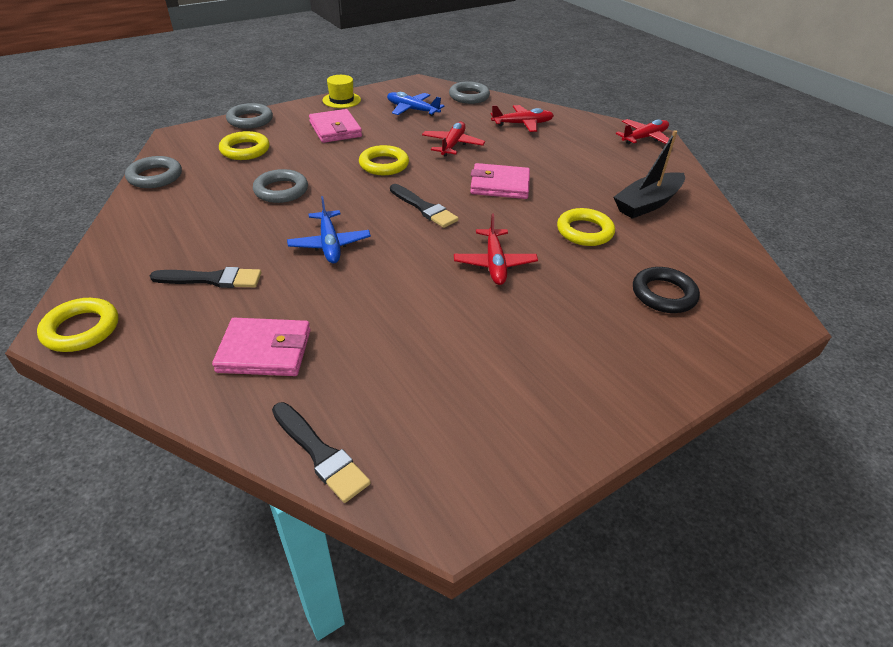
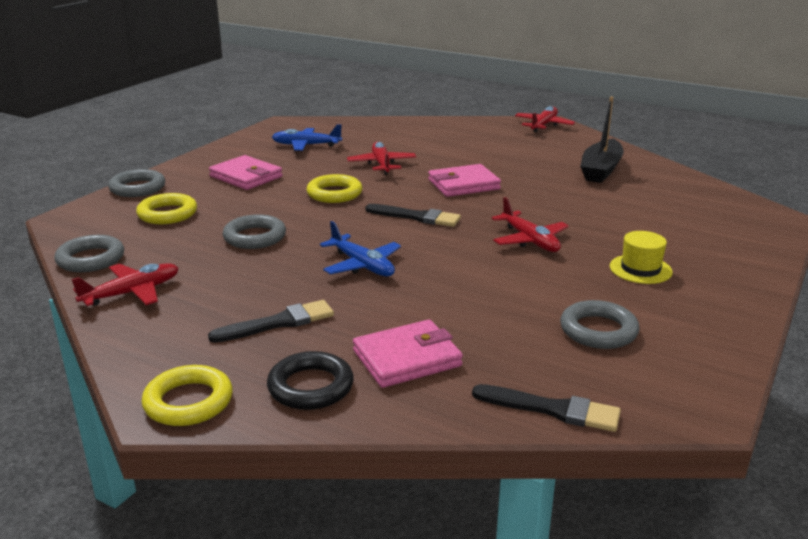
camera: 25 degrees left, 15 degrees down
(341, 100) = (220, 152): yellow hat -> yellow hat (640, 269)
(469, 96) = (349, 124): grey ring -> grey ring (598, 330)
(522, 124) = (426, 136): red plane -> red plane (132, 293)
(584, 231) = (575, 200): yellow ring -> none
(663, 294) = (684, 226): black ring -> black ring (310, 387)

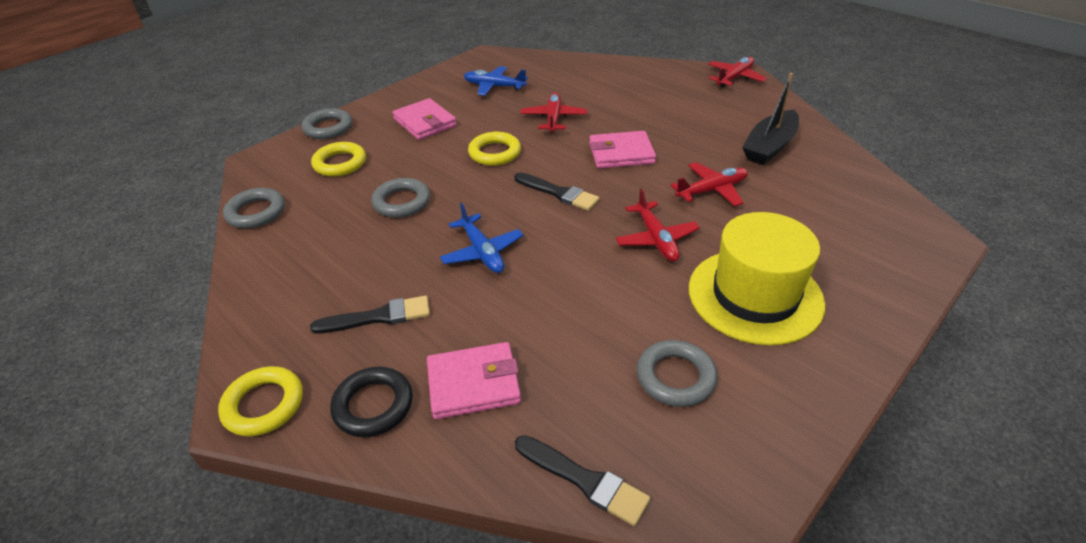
camera: 15 degrees right, 15 degrees up
(132, 293) = (272, 259): red plane -> red plane (712, 190)
(640, 269) = (755, 295): yellow hat -> yellow hat, size x2.08

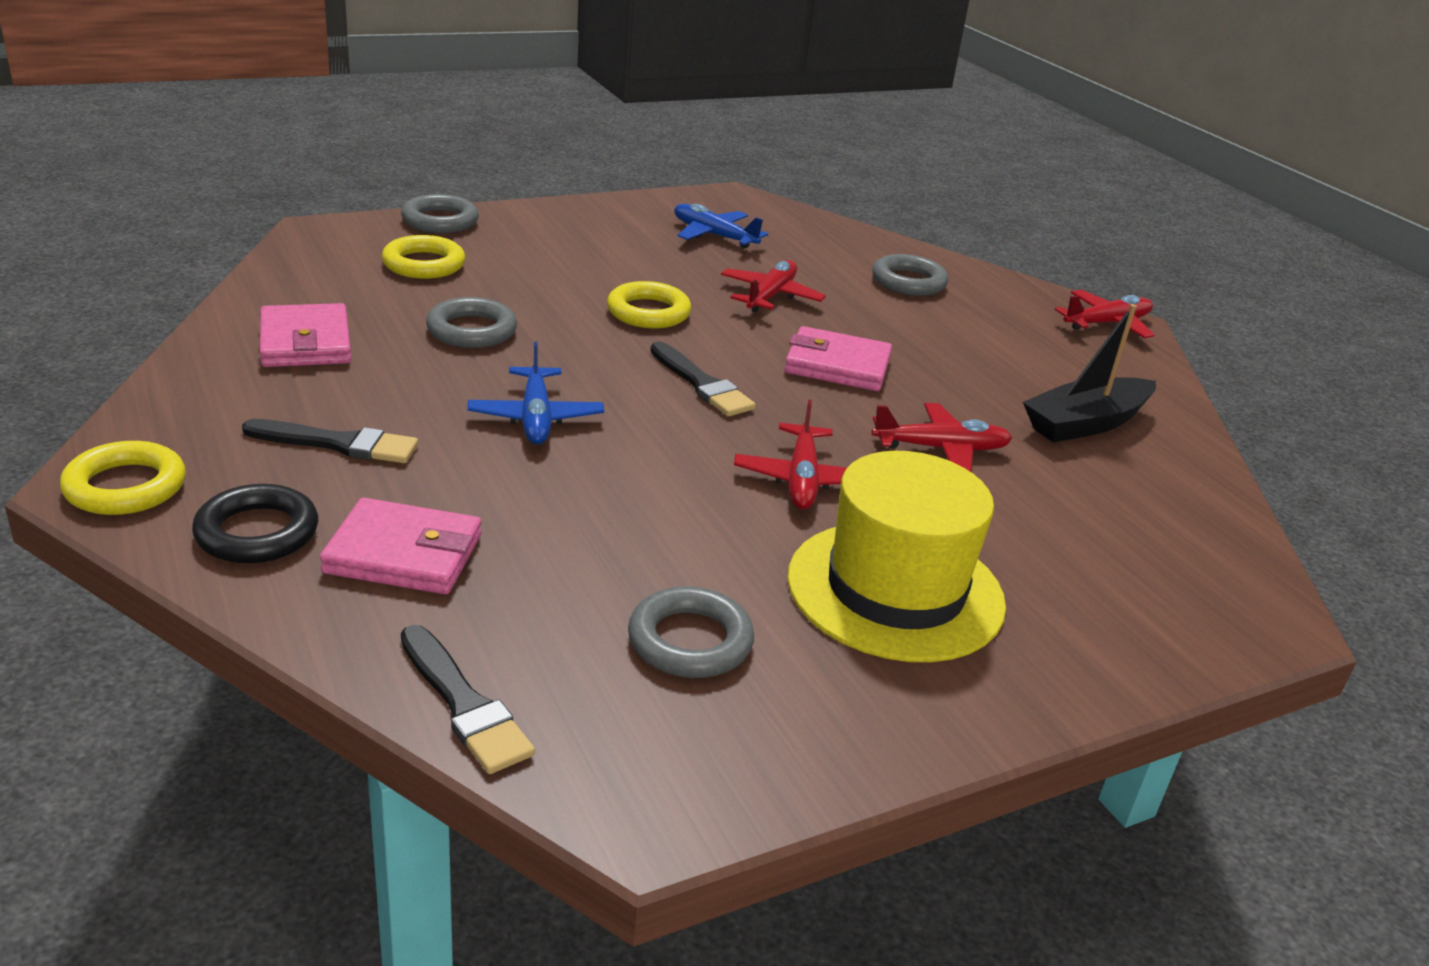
camera: 15 degrees right, 10 degrees down
(256, 212) = (273, 286): grey ring -> grey ring (908, 282)
(425, 122) = (578, 251): pink wallet -> pink wallet (305, 342)

